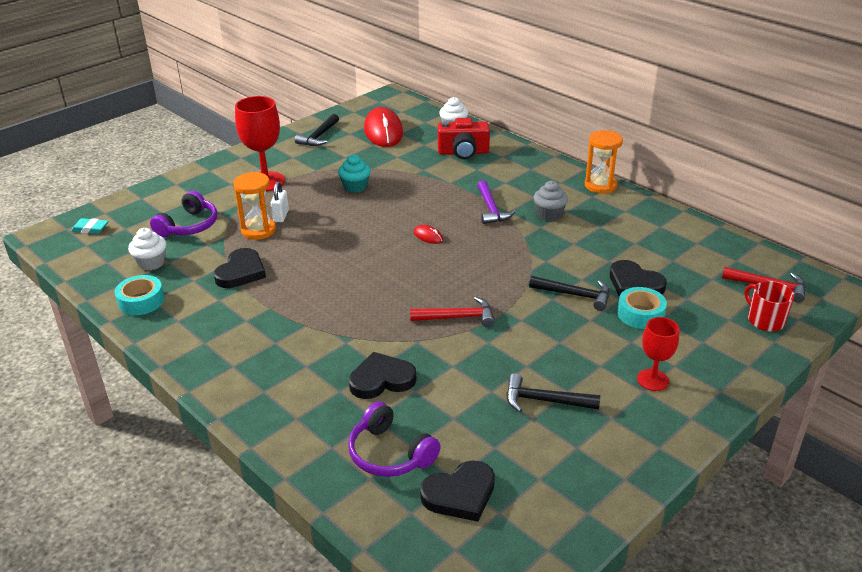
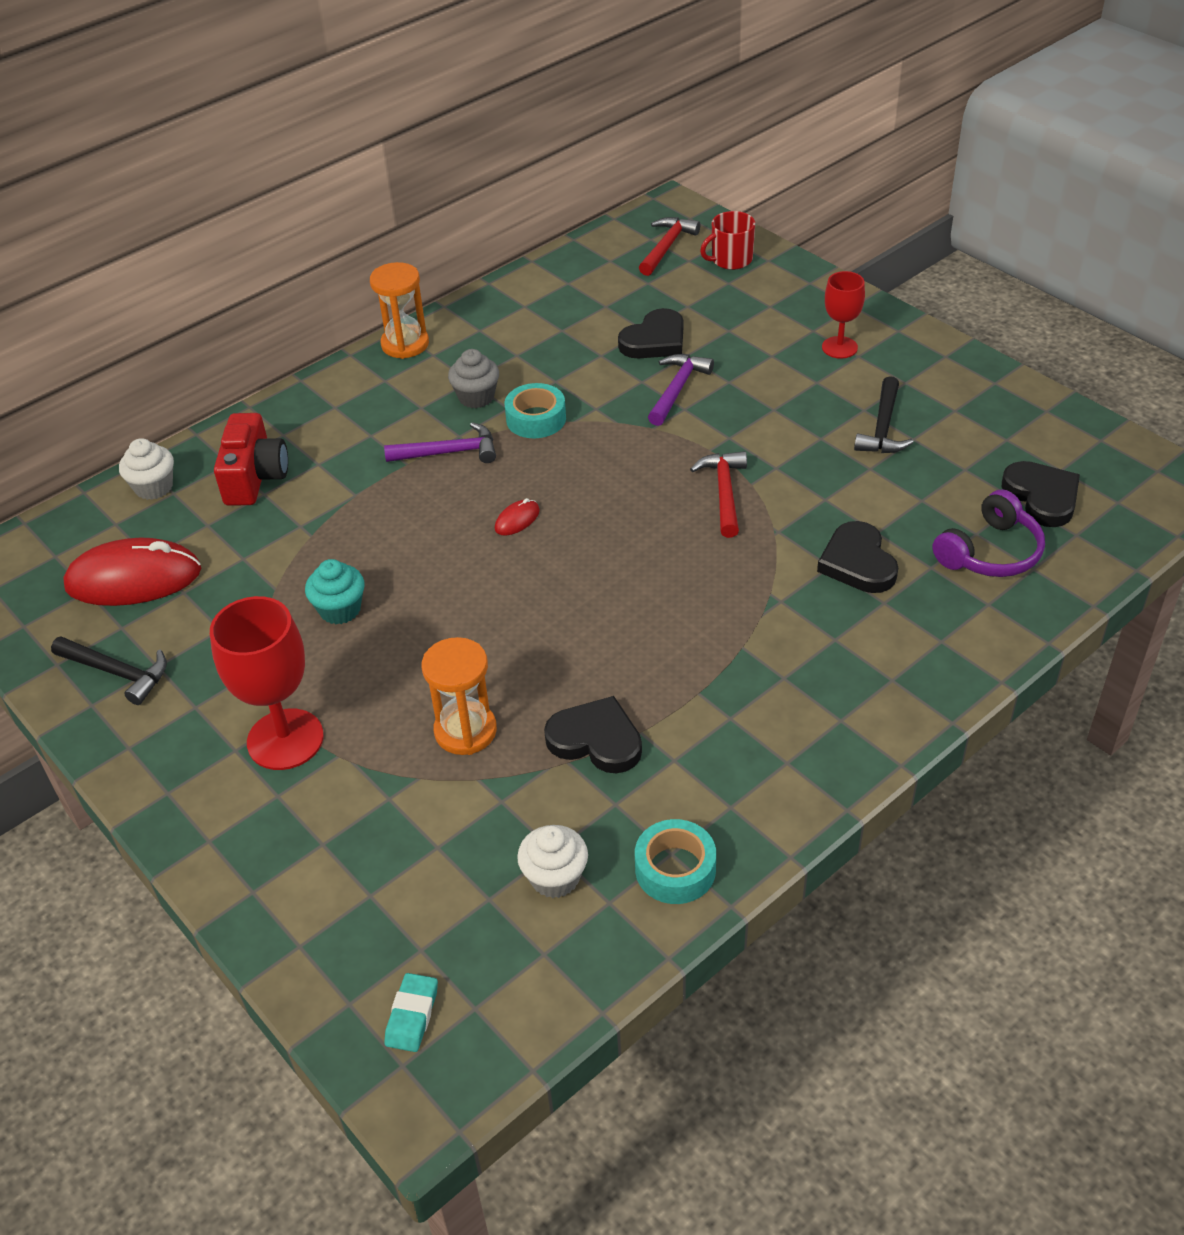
camera: 85 degrees left, 10 degrees up
(189, 226) = (431, 839): purple headphones -> none
(281, 216) = (421, 704): white padlock -> none
(575, 295) = (677, 389): black hammer -> purple hammer
(640, 314) = (718, 342): turquoise tape -> turquoise tape (536, 419)

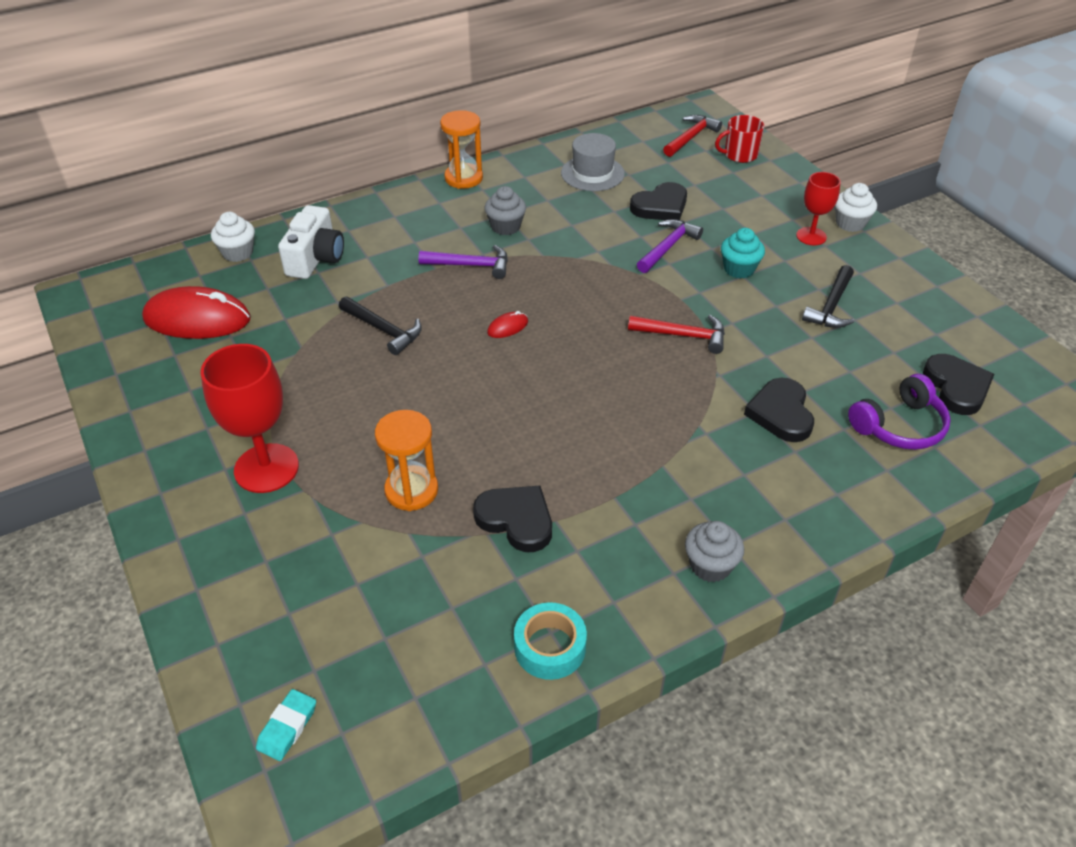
camera: 10 degrees right, 0 degrees up
(117, 672) = (158, 389): black hammer -> black hammer (383, 330)
(255, 477) = (316, 258): red camera -> white camera
(340, 609) = (345, 372): turquoise cupcake -> turquoise cupcake (739, 269)
(536, 419) = (547, 251): turquoise tape -> none
(555, 877) = (445, 632): white cupcake -> white cupcake (850, 223)
(561, 312) = (592, 173): none -> grey hat
(724, 493) = (683, 335): red hammer -> red hammer turned 90 degrees clockwise
(824, 746) = (710, 565): none -> grey cupcake

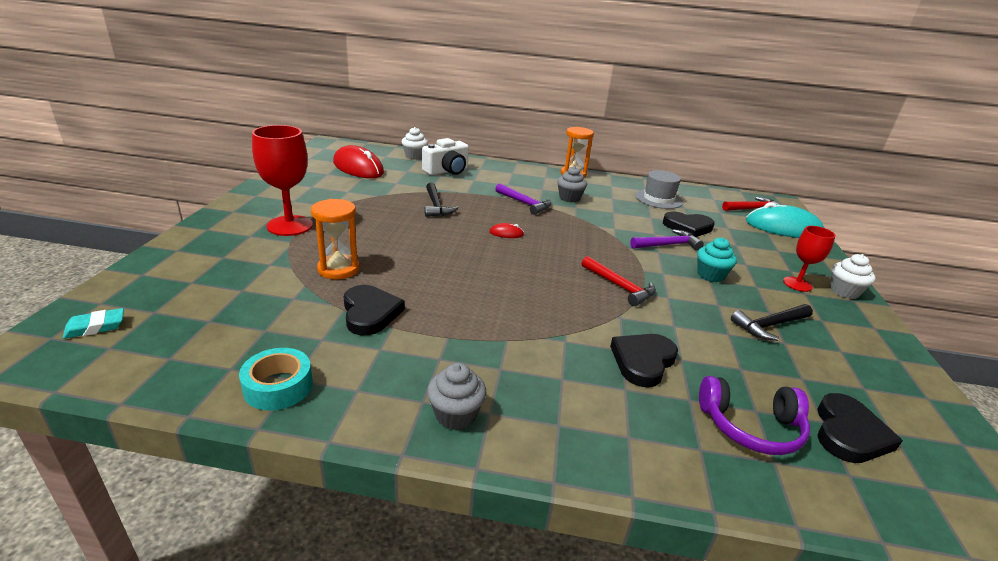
camera: 35 degrees right, 15 degrees down
(739, 155) = (783, 228): red mug -> turquoise mouse

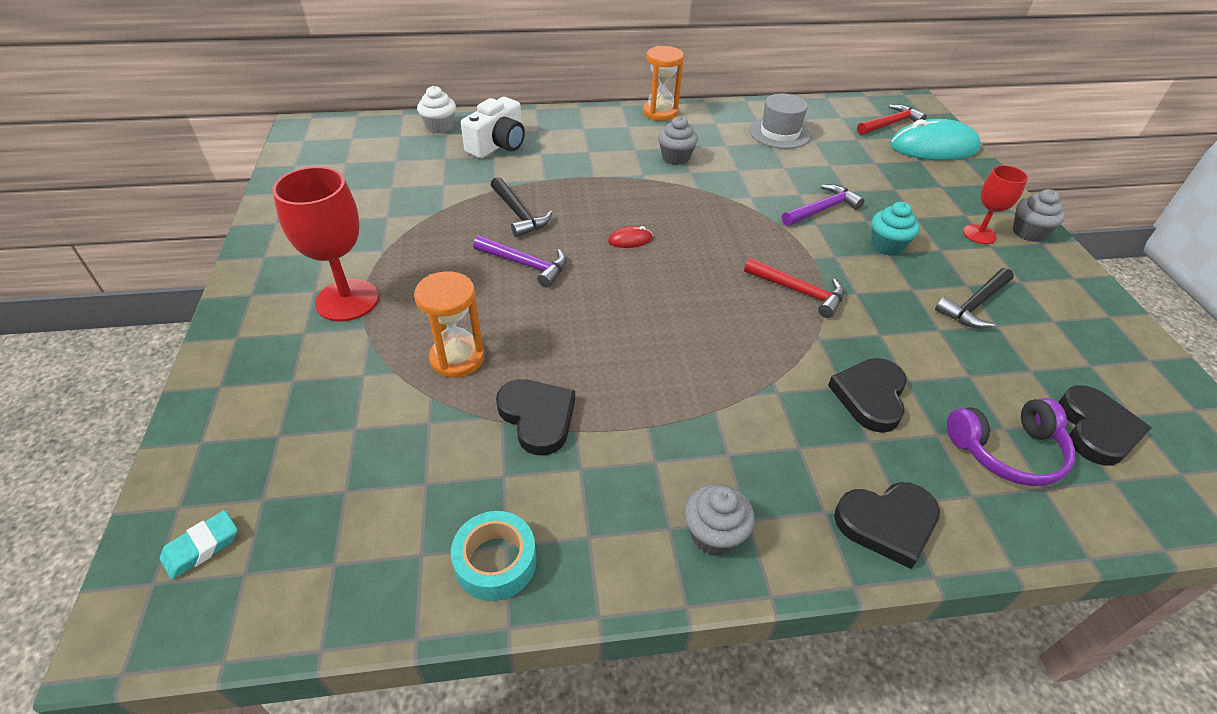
camera: 15 degrees left, 15 degrees up
(358, 168) = (375, 168): red mouse -> none
(524, 203) = (626, 181): purple hammer -> purple hammer (525, 264)
(688, 227) = (832, 173): black heart -> black heart (887, 523)
(844, 291) = (1028, 232): white cupcake -> grey cupcake

